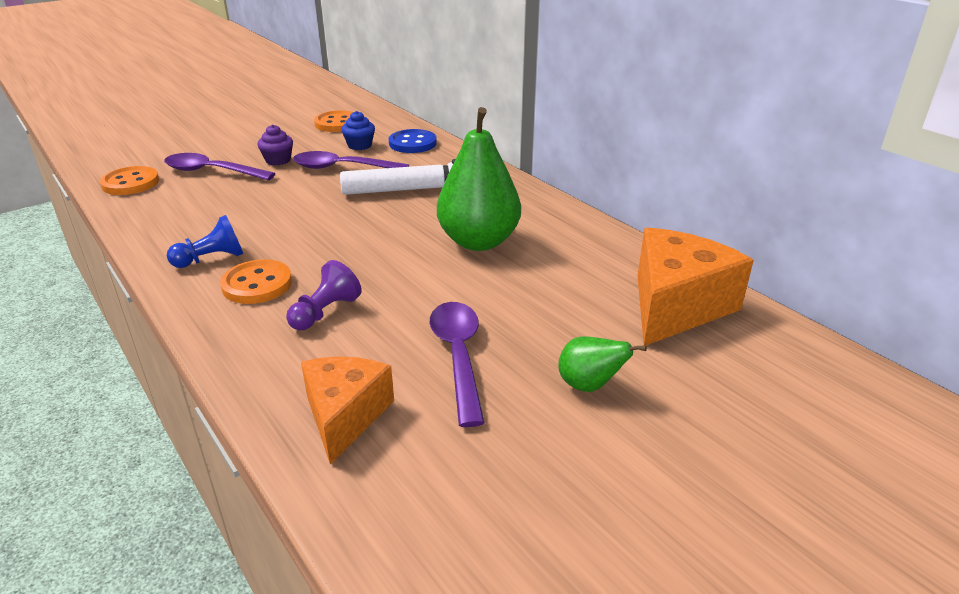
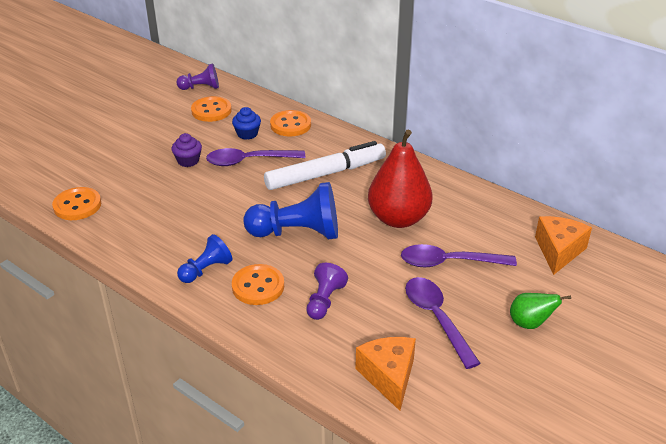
camera: 15 degrees left, 5 degrees up
(211, 172) = (139, 182): purple spoon -> purple spoon (449, 262)
(341, 105) = (201, 88): none -> purple pawn
(346, 239) = (297, 233): none -> blue pawn
(412, 143) = (290, 125): blue button -> orange button
(478, 241) = (398, 218): green pear -> red pear
(676, 306) = (558, 251): orange cheese -> orange cheese, size x0.67

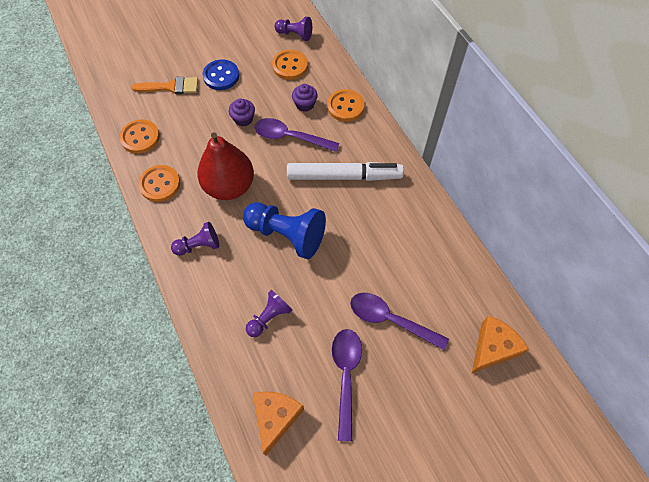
camera: 25 degrees right, 25 degrees up
(87, 158) = (171, 87): none -> orange brush
(140, 136) = (221, 76): none -> blue button
(206, 270) = (199, 245): blue pawn -> purple pawn
(247, 134) = (305, 104): blue cupcake -> purple cupcake
(258, 286) = (228, 279): orange button -> orange button (160, 184)
(398, 218) = (376, 252): red pear -> red pear (229, 186)
(530, 323) = (418, 416): green pear -> none

